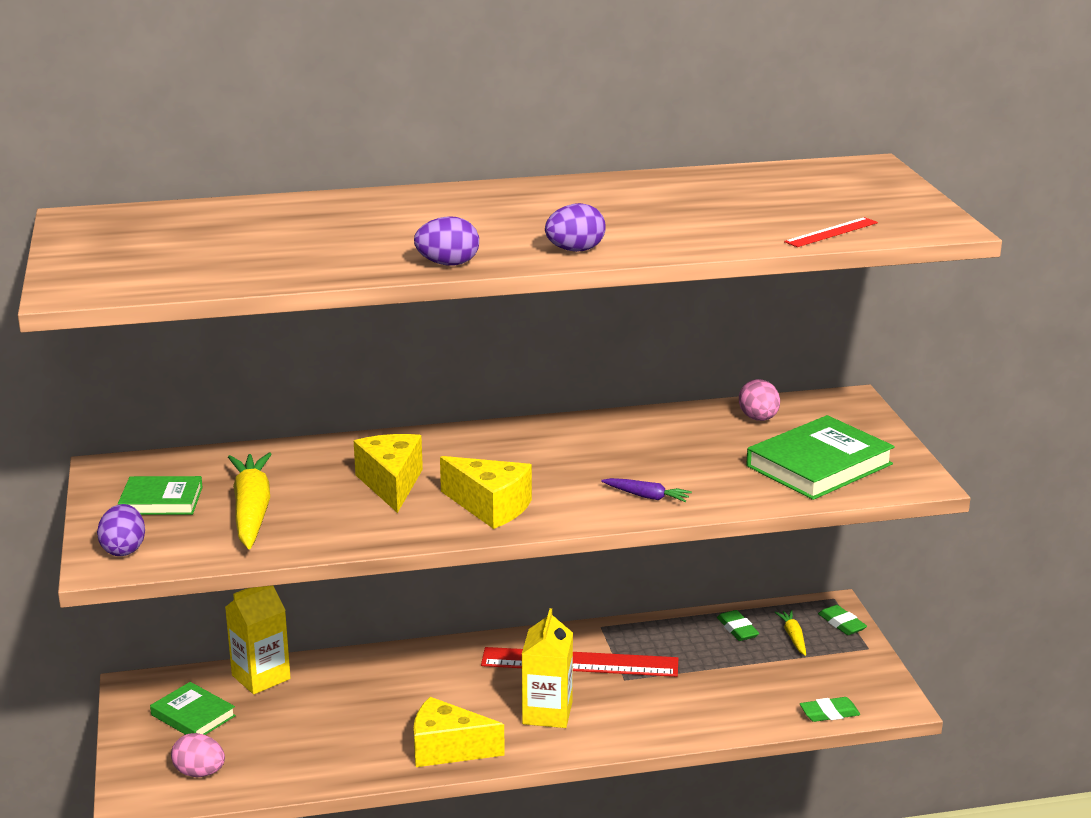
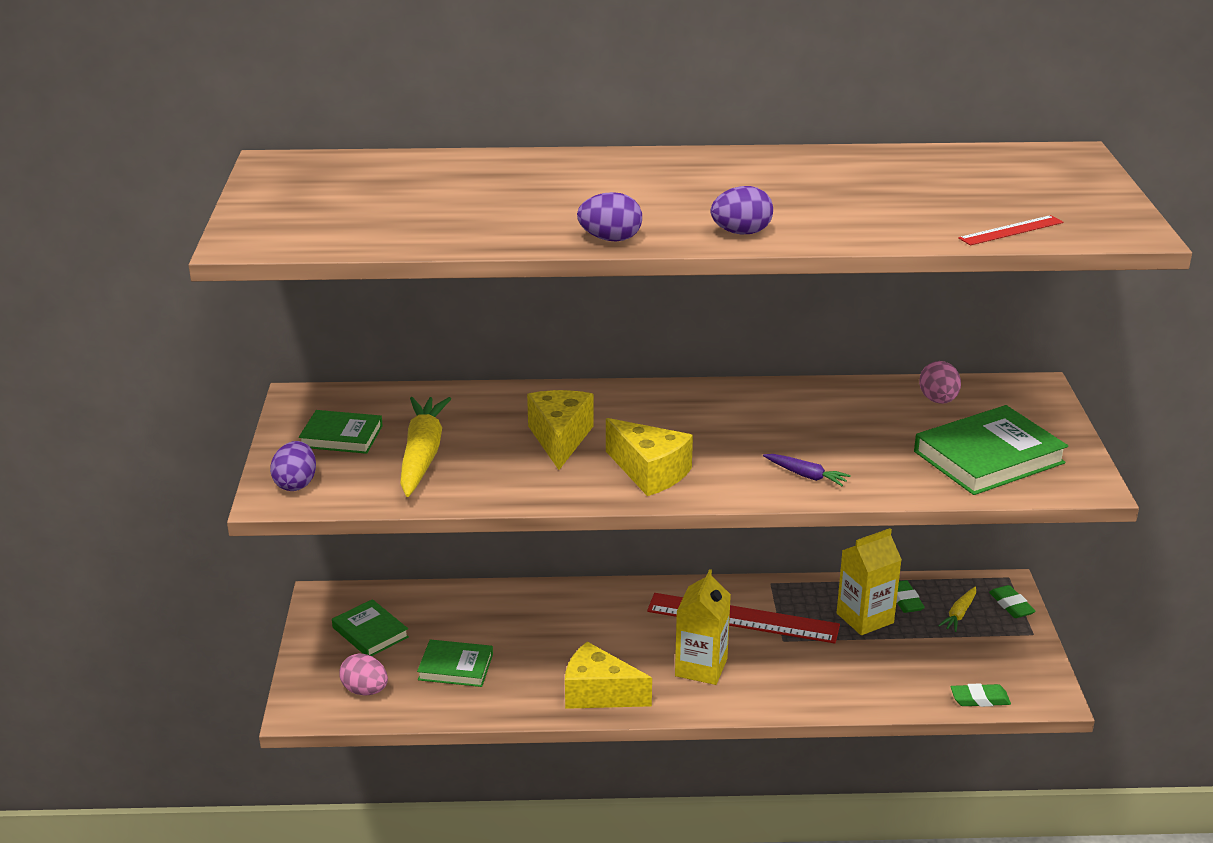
camera: 10 degrees right, 5 degrees up
(261, 677) = (439, 601): yellow carton -> yellow carton (865, 618)
(292, 740) = (455, 667): none -> green book
(793, 637) = (959, 614): yellow carrot -> yellow carrot turned 150 degrees counterclockwise

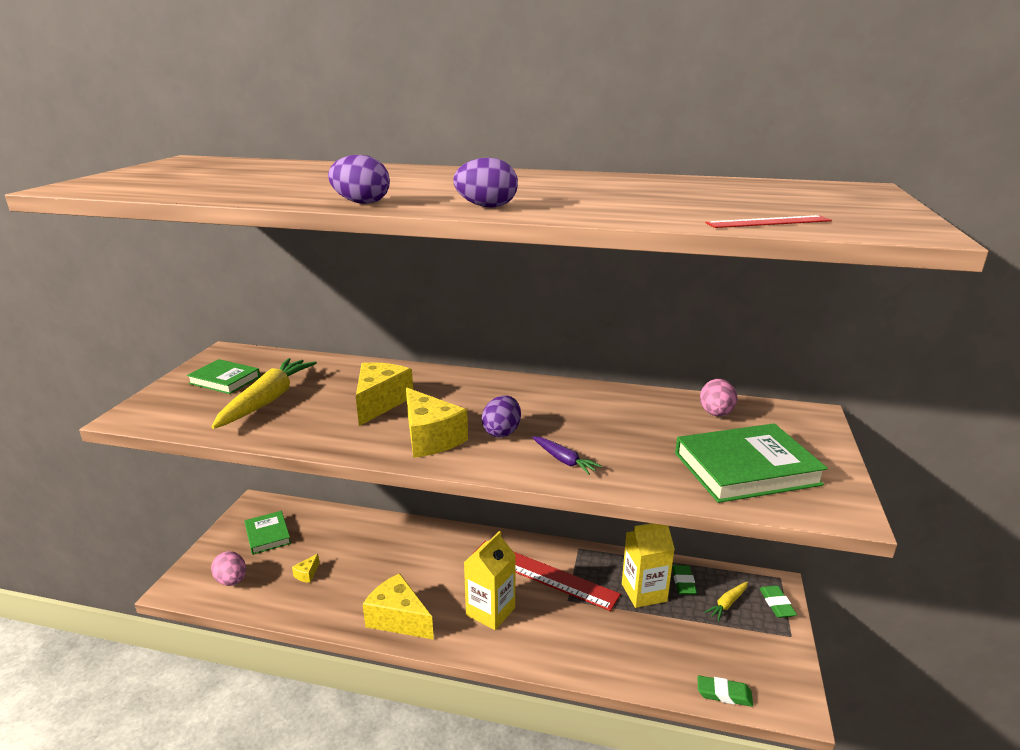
camera: 15 degrees right, 5 degrees down
(296, 484) = (157, 408): purple egg -> purple egg (502, 432)
(455, 667) = (307, 574): green book -> yellow cheese

